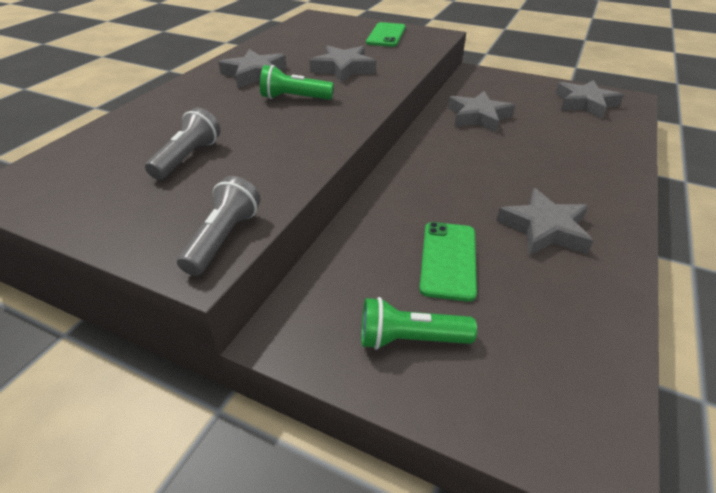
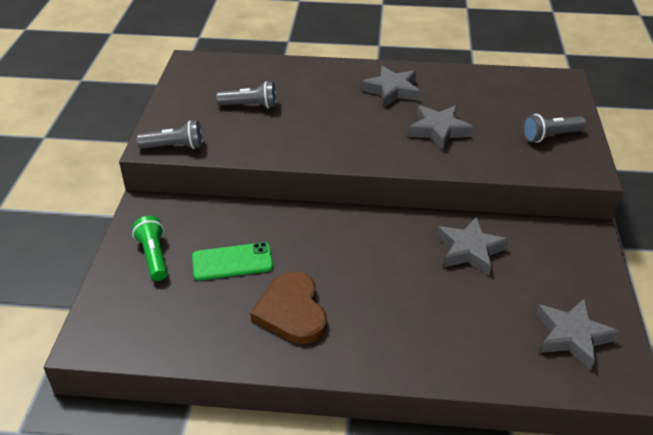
camera: 70 degrees right, 0 degrees up
(295, 98) = (361, 121): green flashlight -> none
(386, 35) = (550, 136): green phone -> grey flashlight
(544, 229) = (292, 311): grey star -> brown heart

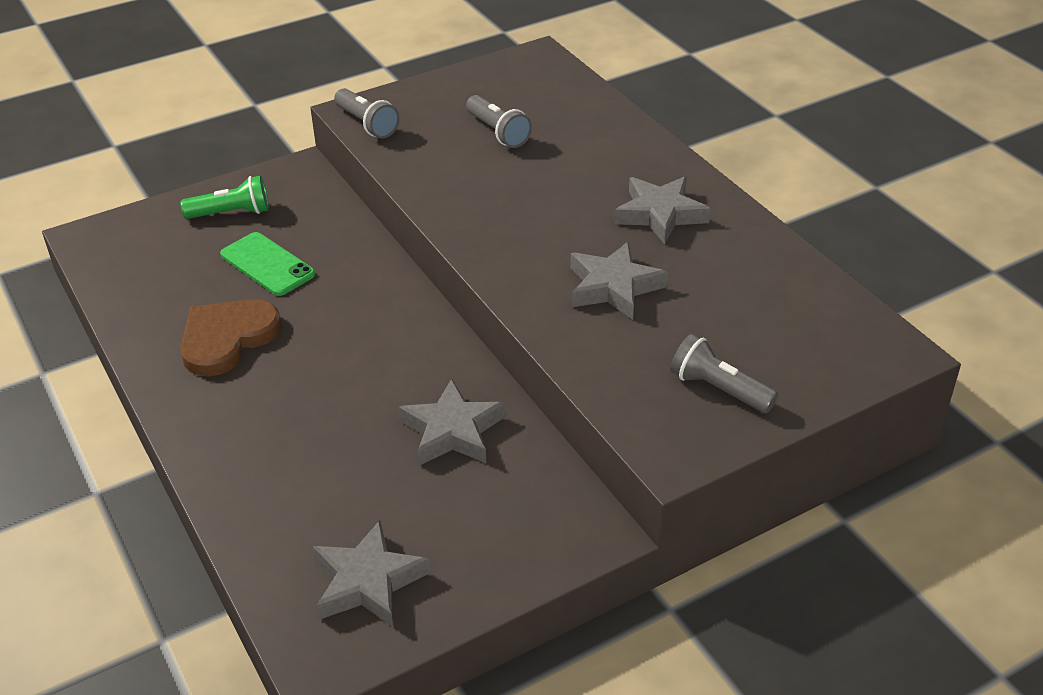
camera: 55 degrees right, 0 degrees up
(154, 256) = (231, 213): green flashlight -> green flashlight turned 45 degrees clockwise

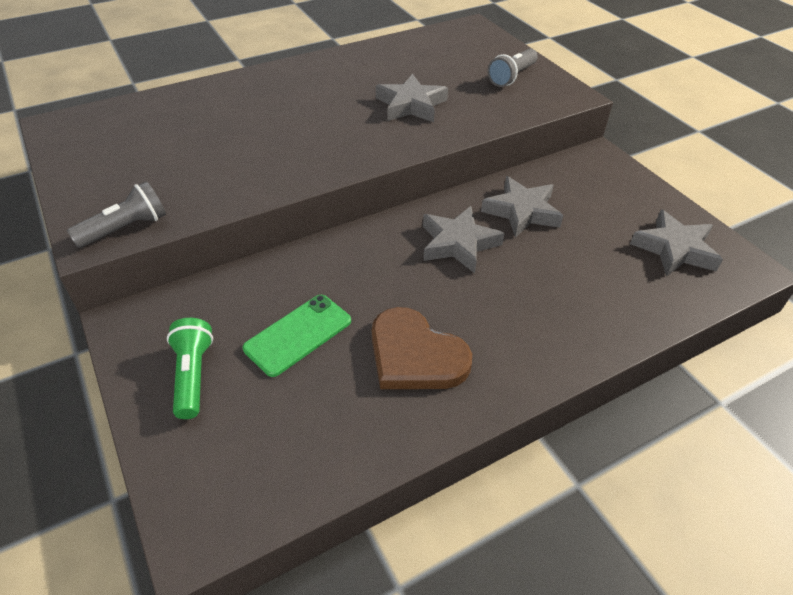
camera: 90 degrees left, 5 degrees up
(498, 132) = (182, 149): grey flashlight -> none
(660, 214) = (327, 83): grey star -> grey star (458, 243)

